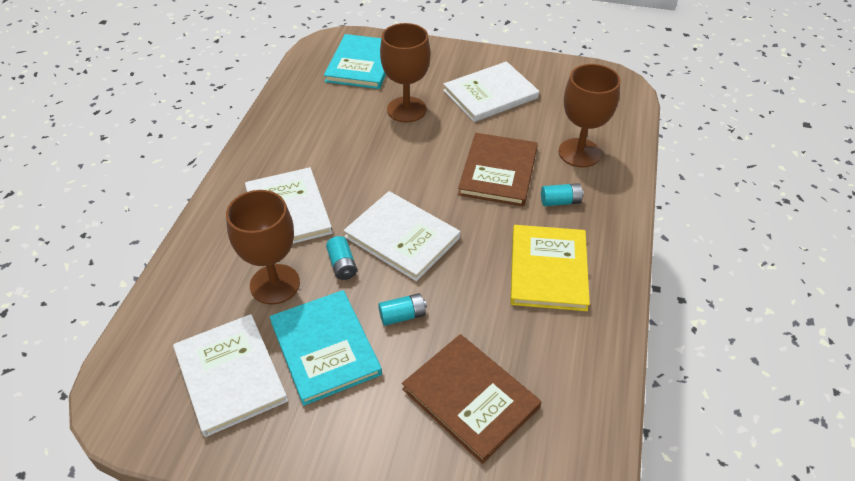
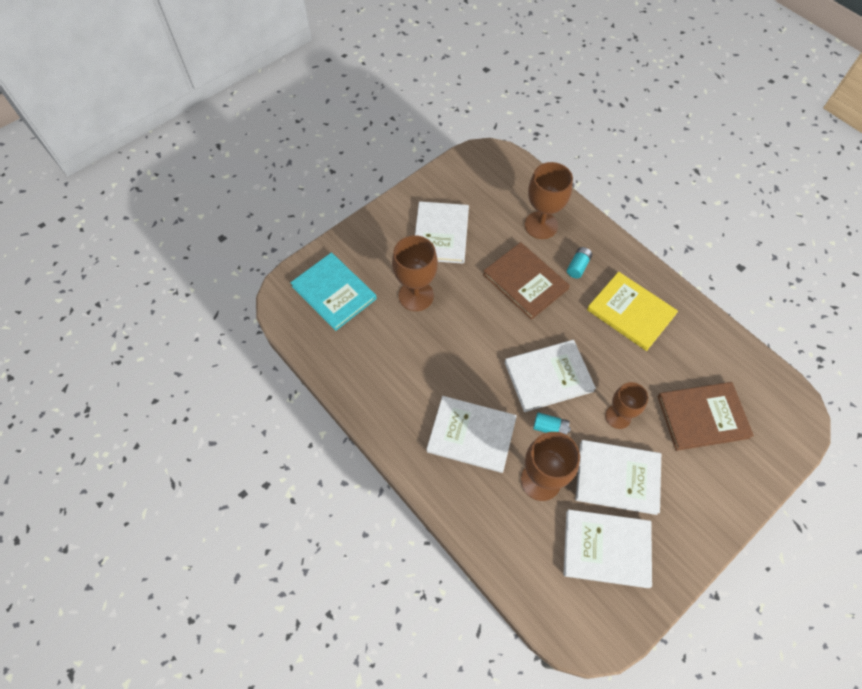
camera: 55 degrees left, 15 degrees up
(325, 348) = (617, 477): turquoise book -> white book
(402, 315) = (618, 416): turquoise battery -> brown goblet

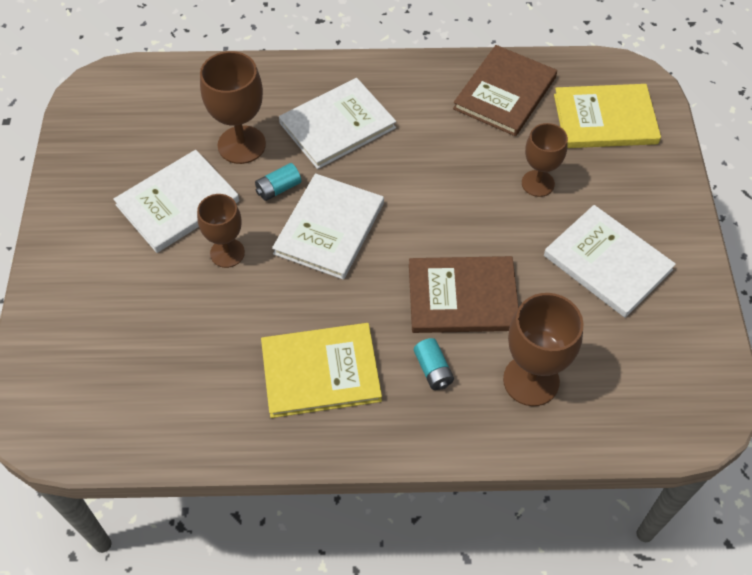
camera: 130 degrees right, 5 degrees down
(334, 292) = (605, 119): turquoise book -> yellow book
(416, 295) = (538, 183): brown goblet -> brown goblet, size x0.67
(606, 549) = (137, 146): white book -> none
(702, 417) = (143, 328): brown book -> brown book (505, 93)

